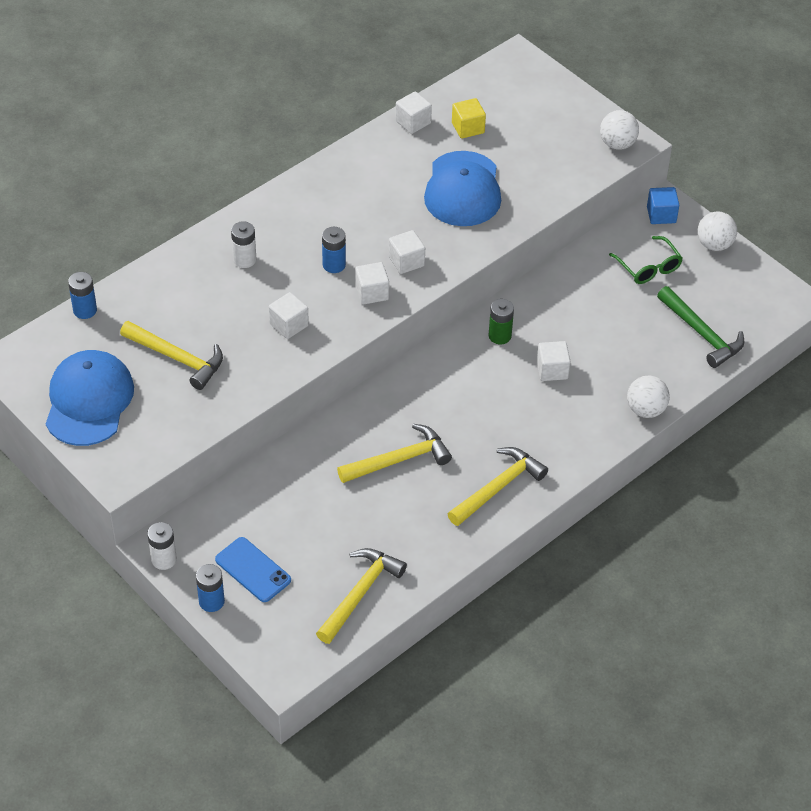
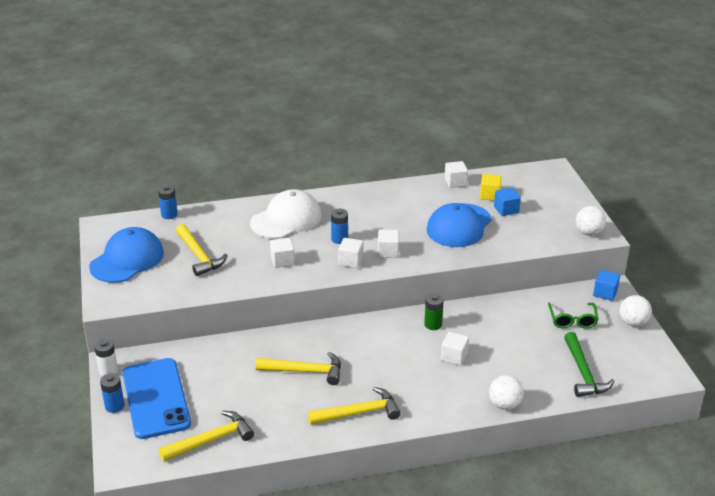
camera: 30 degrees right, 15 degrees down
(244, 260) = (286, 219): white battery -> white cap
(253, 570) = (156, 398): blue phone -> blue phone, size x1.82
(502, 144) = (506, 210): none -> blue cube

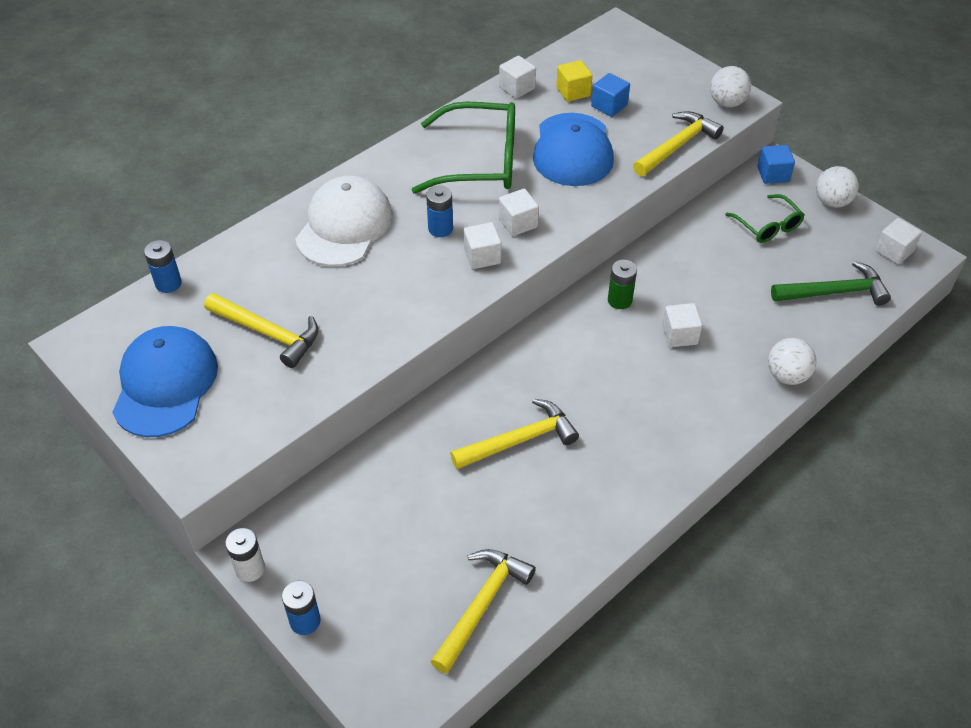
camera: 30 degrees left, 15 degrees up
(156, 398) = (354, 579): blue phone -> none
(282, 261) = (392, 293): white cube -> white cube (894, 251)
(359, 412) = (633, 469): yellow hammer -> yellow hammer (677, 146)
(394, 213) = (478, 161): none -> green glasses
(583, 373) = (834, 292): green hammer -> green hammer turned 60 degrees counterclockwise

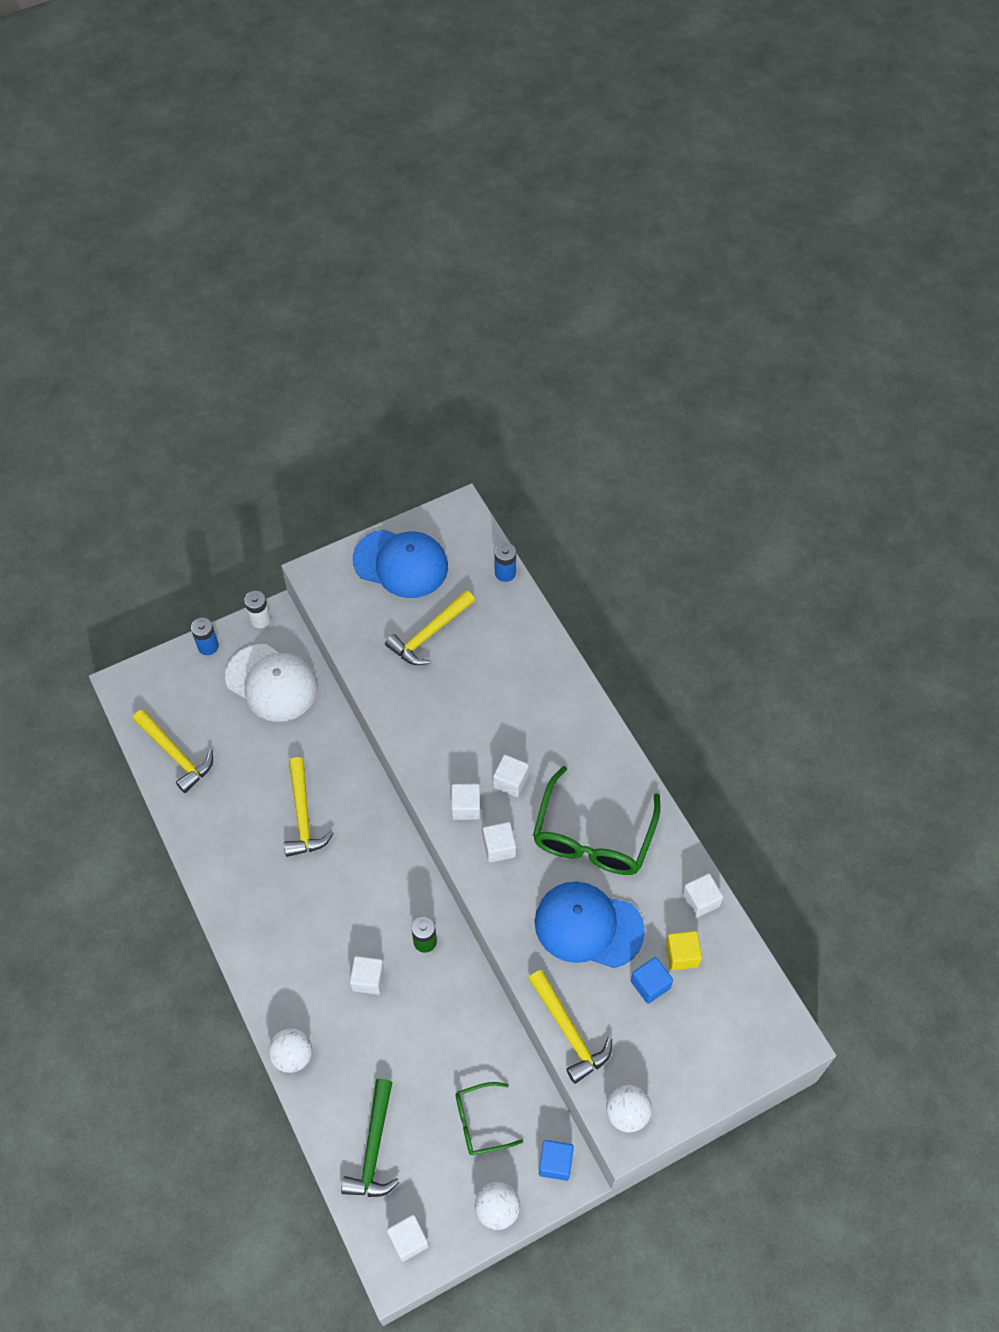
camera: 105 degrees right, 10 degrees up
(344, 226) = (536, 706): white cap -> white cap (272, 683)
(440, 228) = (510, 781): blue battery -> white cube

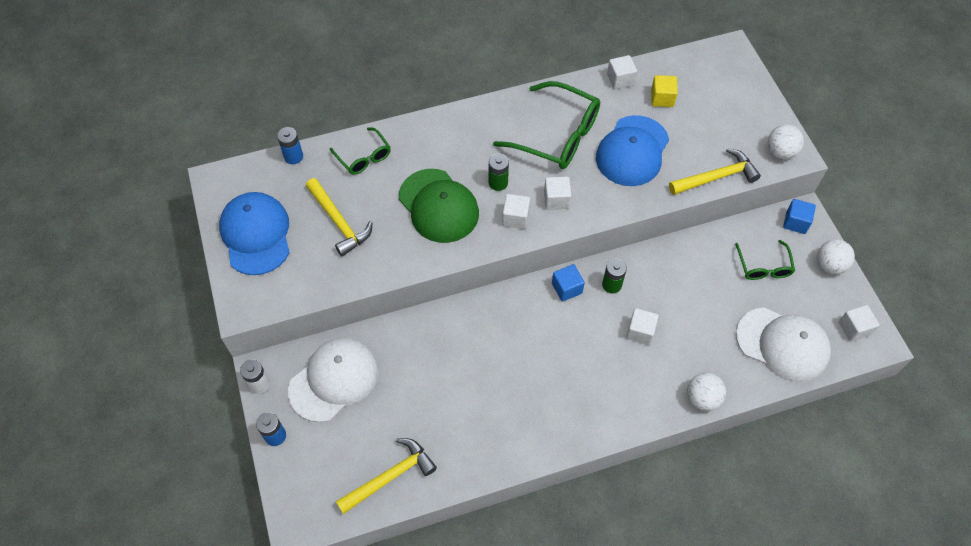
camera: 80 degrees left, 0 degrees up
(303, 816) = (479, 366): yellow hammer -> none
(374, 1148) = (782, 344): green hammer -> white cap
(401, 563) = (256, 234): blue cap -> blue cap turned 45 degrees counterclockwise
(467, 726) = (438, 206): none -> green cap
(510, 781) = (498, 183): white cube -> green battery
(519, 639) = (363, 157): none -> green glasses
(650, 984) = (683, 121): blue cube -> blue cube (567, 288)

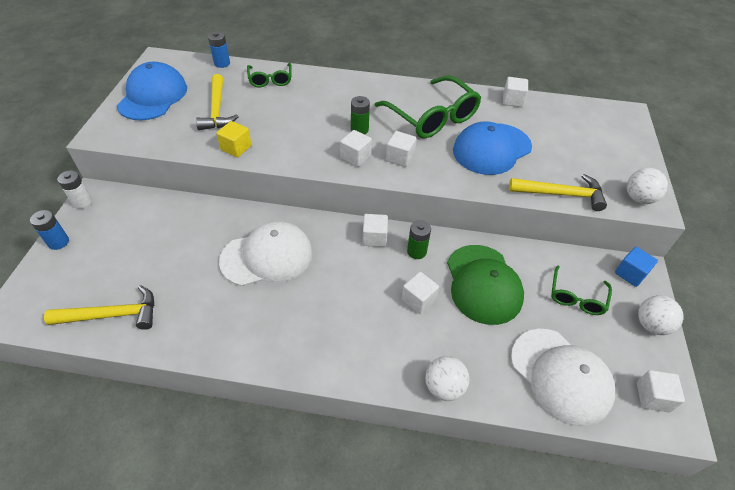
camera: 25 degrees right, 10 degrees down
(334, 380) = (136, 223): white cap -> white cap (267, 256)
(438, 206) = (300, 127): green cap -> green cap (483, 284)
(567, 288) = (374, 238): blue cube -> white cube
(662, 98) = (542, 123): yellow cube -> yellow cube (236, 148)

